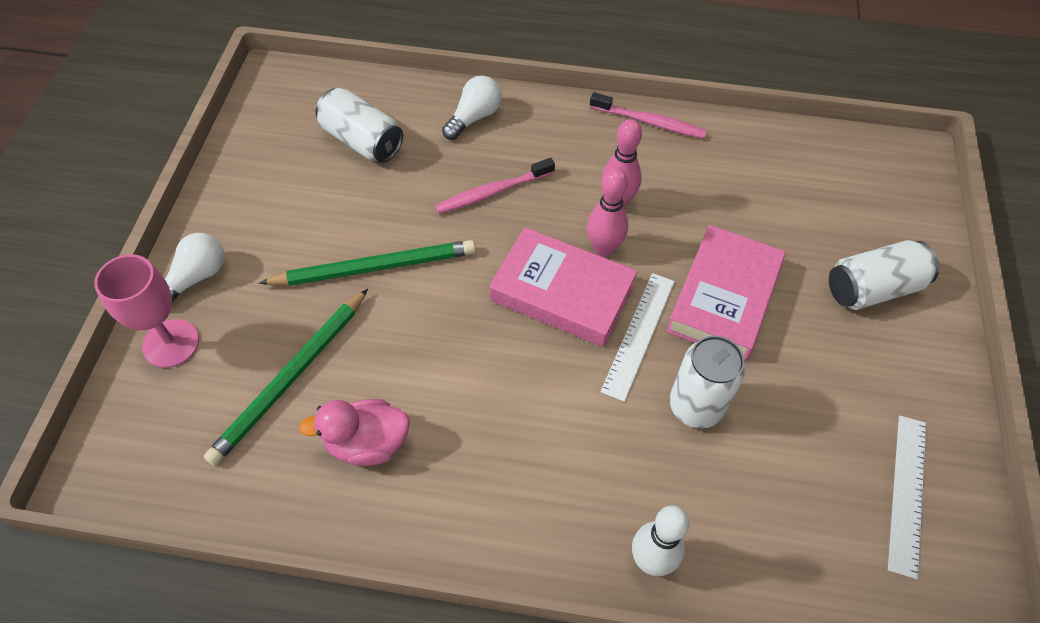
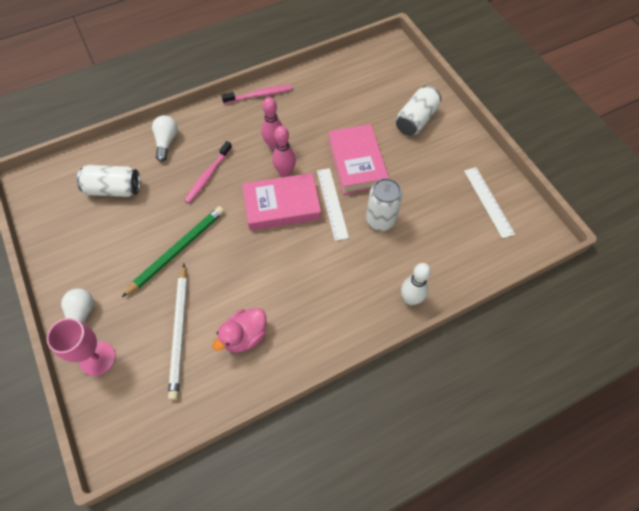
camera: 35 degrees left, 5 degrees up
(291, 378) = (180, 332): green pencil -> white pencil

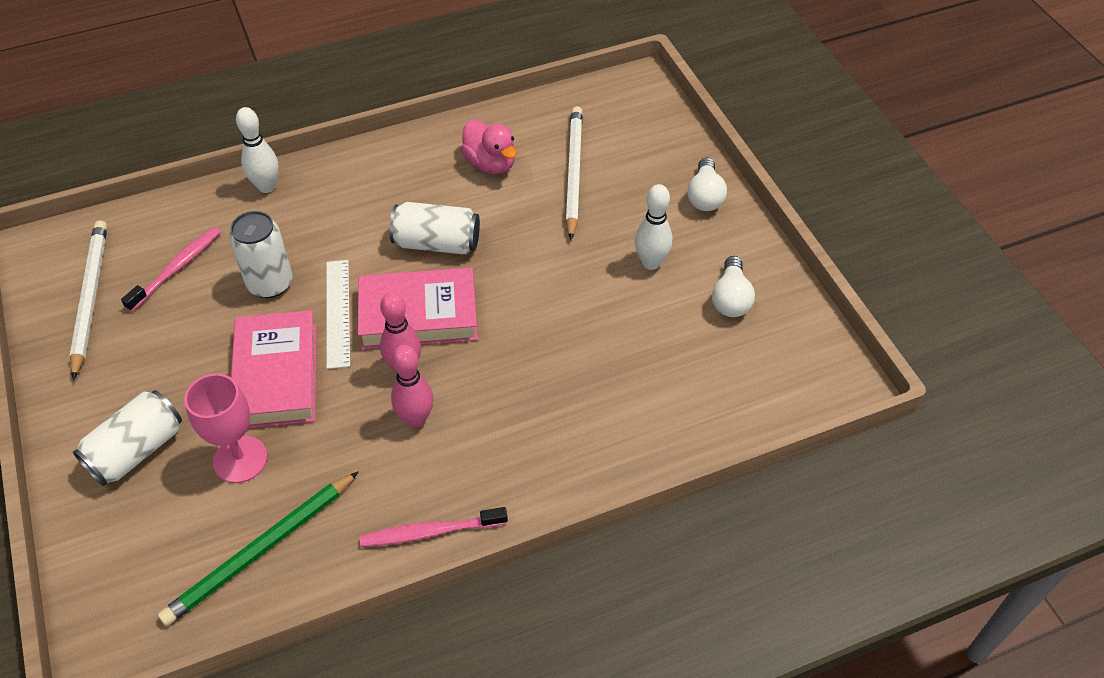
camera: 175 degrees left, 10 degrees down
(97, 358) = (673, 155): pink goblet -> pink goblet (240, 459)
(114, 189) = (696, 360): white can -> white can (437, 243)
(131, 254) = (651, 263): none -> white bowling pin
(166, 142) = (615, 440): white light bulb -> white light bulb (731, 298)
(177, 250) = (583, 263): green pencil -> green pencil (261, 550)
(208, 176) = (537, 371): pink toothbrush -> pink toothbrush (177, 268)
(245, 336) = (490, 163): pink duck -> pink duck turned 90 degrees clockwise
(488, 201) = (90, 298): white ruler -> white pencil

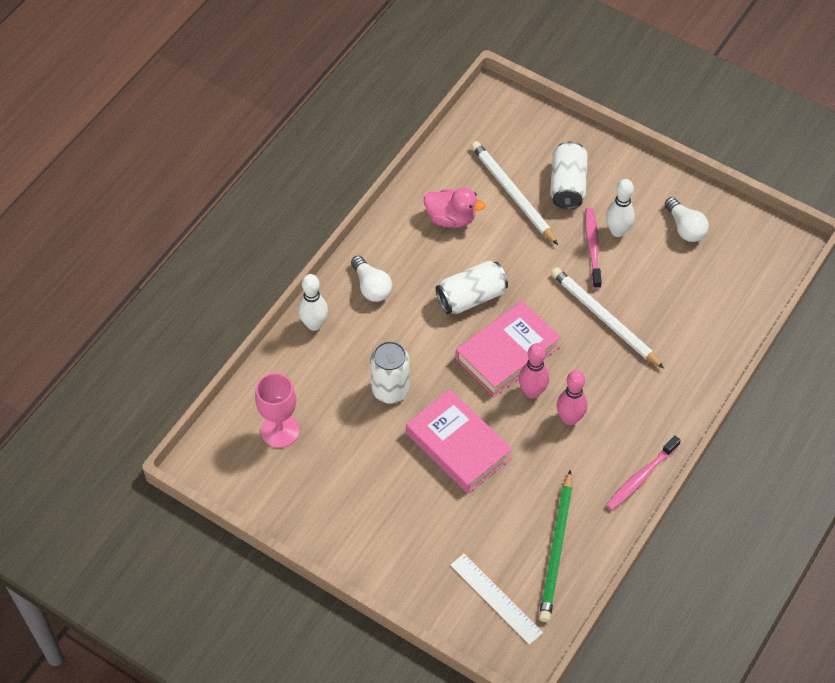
camera: 35 degrees left, 5 degrees up
(90, 298) = (279, 473): white pencil -> white pencil (604, 319)
(137, 450) = (421, 543): white can -> white can (567, 185)
(177, 268) = (316, 418): pink toothbrush -> pink toothbrush (592, 247)
(240, 459) = (490, 508): pink goblet -> pink goblet (280, 430)
(338, 312) = (455, 382): white ruler -> white ruler (496, 598)
(705, 196) = (610, 163): white light bulb -> white light bulb (371, 287)

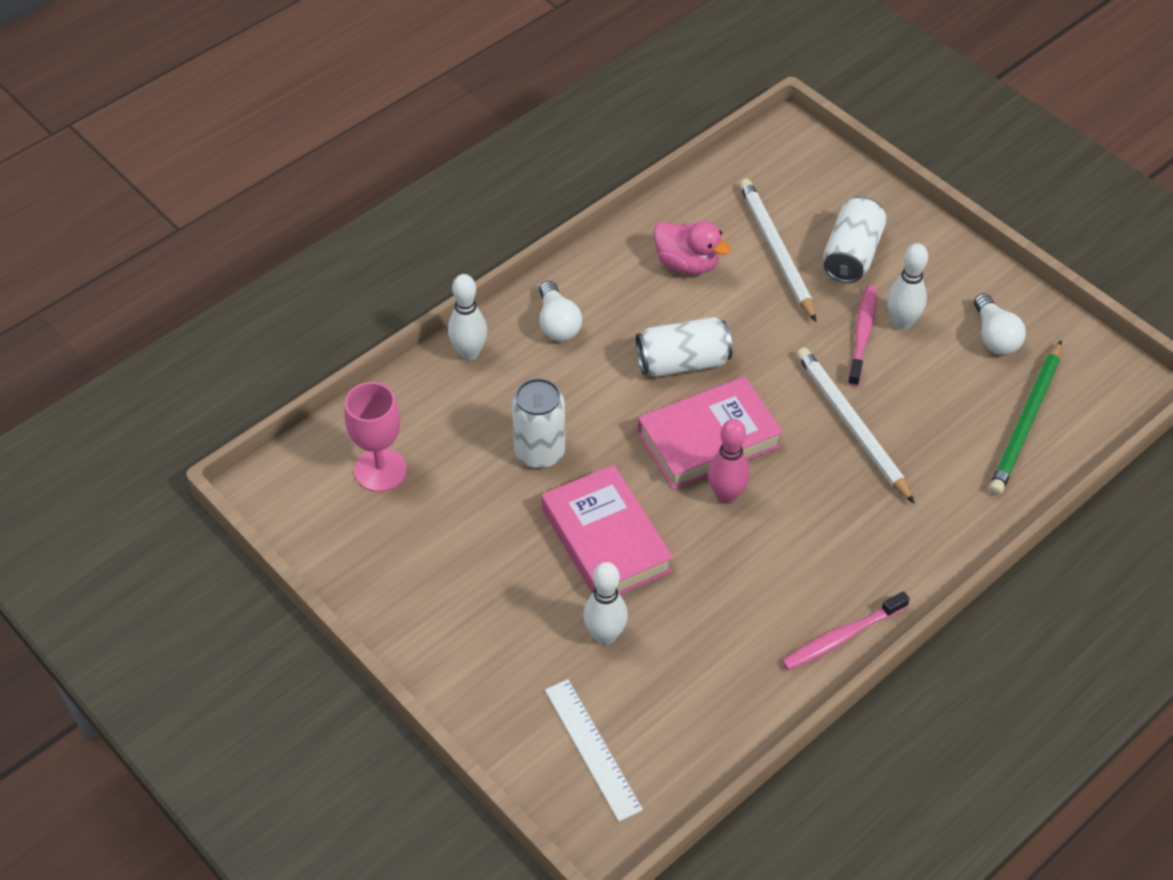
camera: 15 degrees right, 5 degrees down
(479, 515) = (605, 635): none -> white bowling pin
(556, 549) = (696, 704): green pencil -> green pencil (1026, 422)
(569, 418) = (766, 540): pink bowling pin -> none

